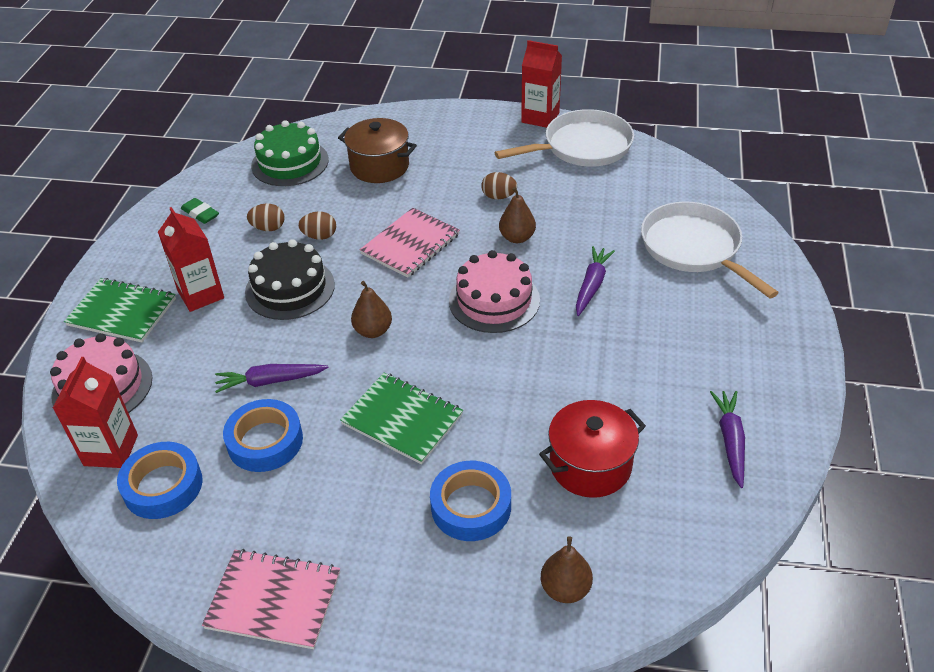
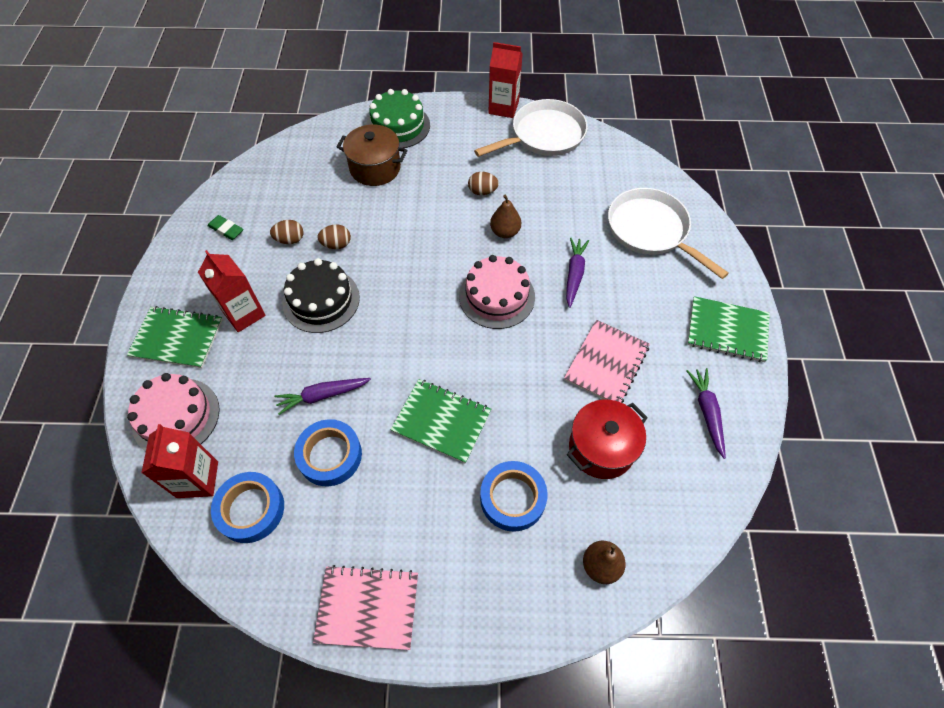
camera: 10 degrees left, 15 degrees up
(290, 163) = (295, 170): green cake -> green cake (398, 126)
(373, 331) = (401, 336): brown pear -> none
(410, 244) = (416, 246): pink notebook -> pink notebook (606, 363)
(771, 357) = (727, 330): none -> green notebook

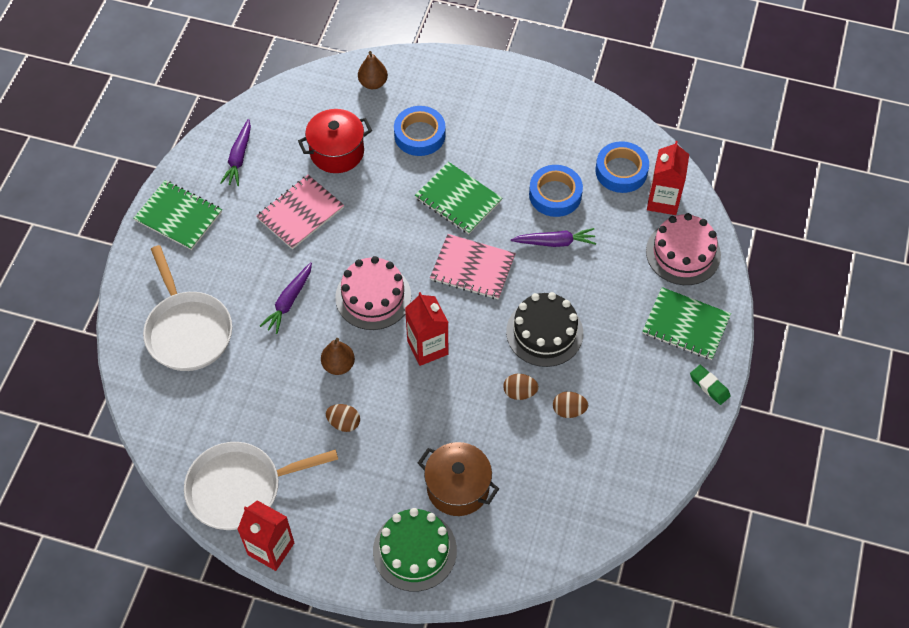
camera: 165 degrees left, 0 degrees up
(226, 229) = (638, 440): green eraser -> green eraser (709, 386)
(244, 314) = (621, 335): red carton -> red carton (427, 347)
(368, 607) = (542, 95): pink notebook -> pink notebook (472, 268)

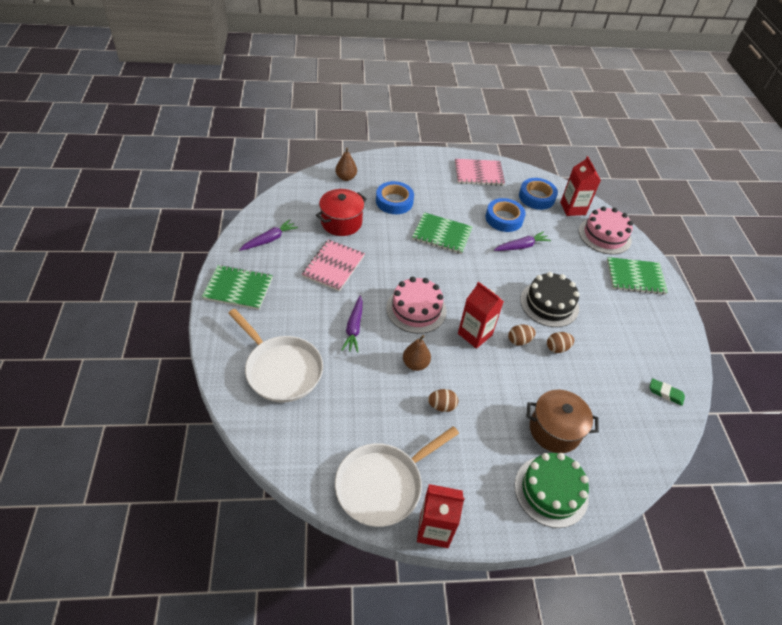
camera: 25 degrees left, 10 degrees down
(239, 157) = (269, 240): purple carrot -> purple carrot turned 120 degrees counterclockwise
(472, 268) = (476, 274): pink notebook -> pink notebook (478, 173)
(569, 410) = (597, 351): brown egg -> brown egg (519, 341)
(709, 386) = (675, 311): green eraser -> green eraser (665, 393)

